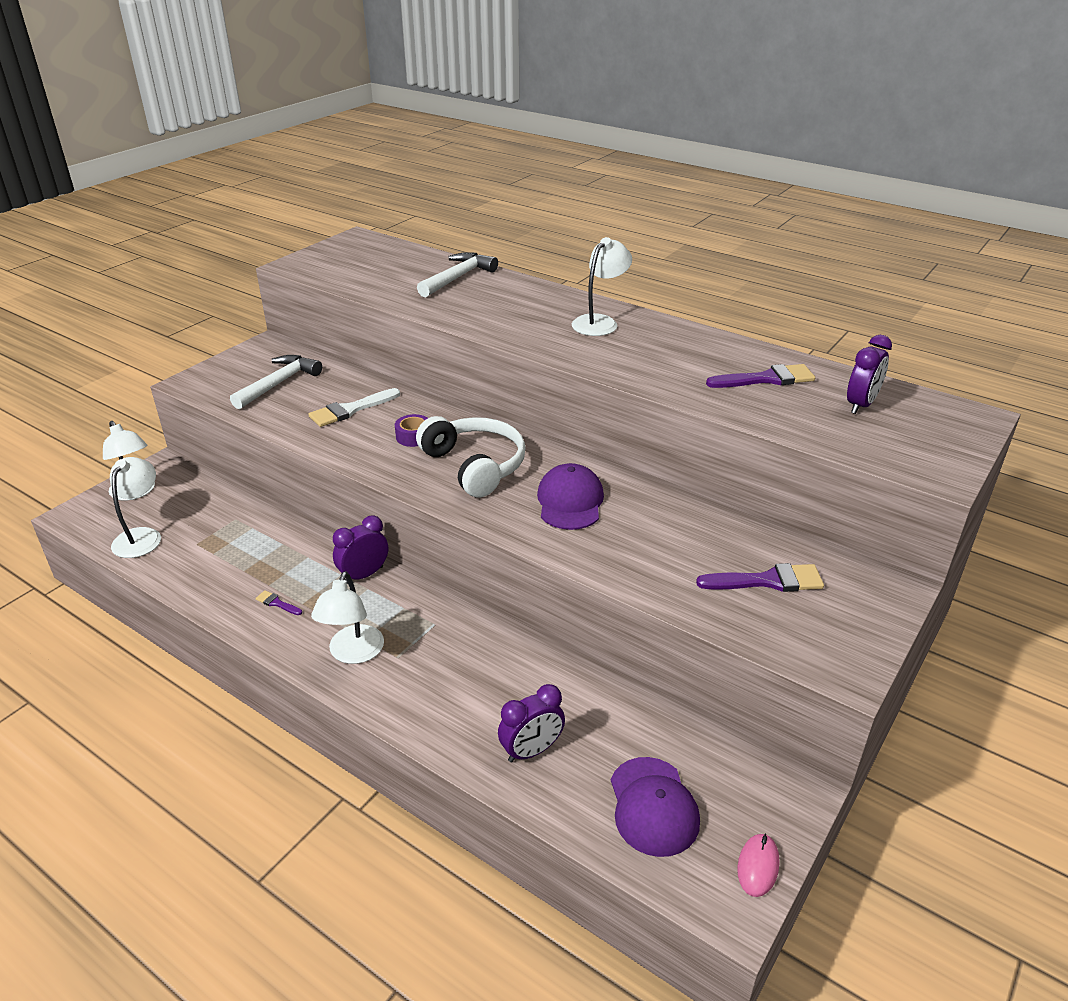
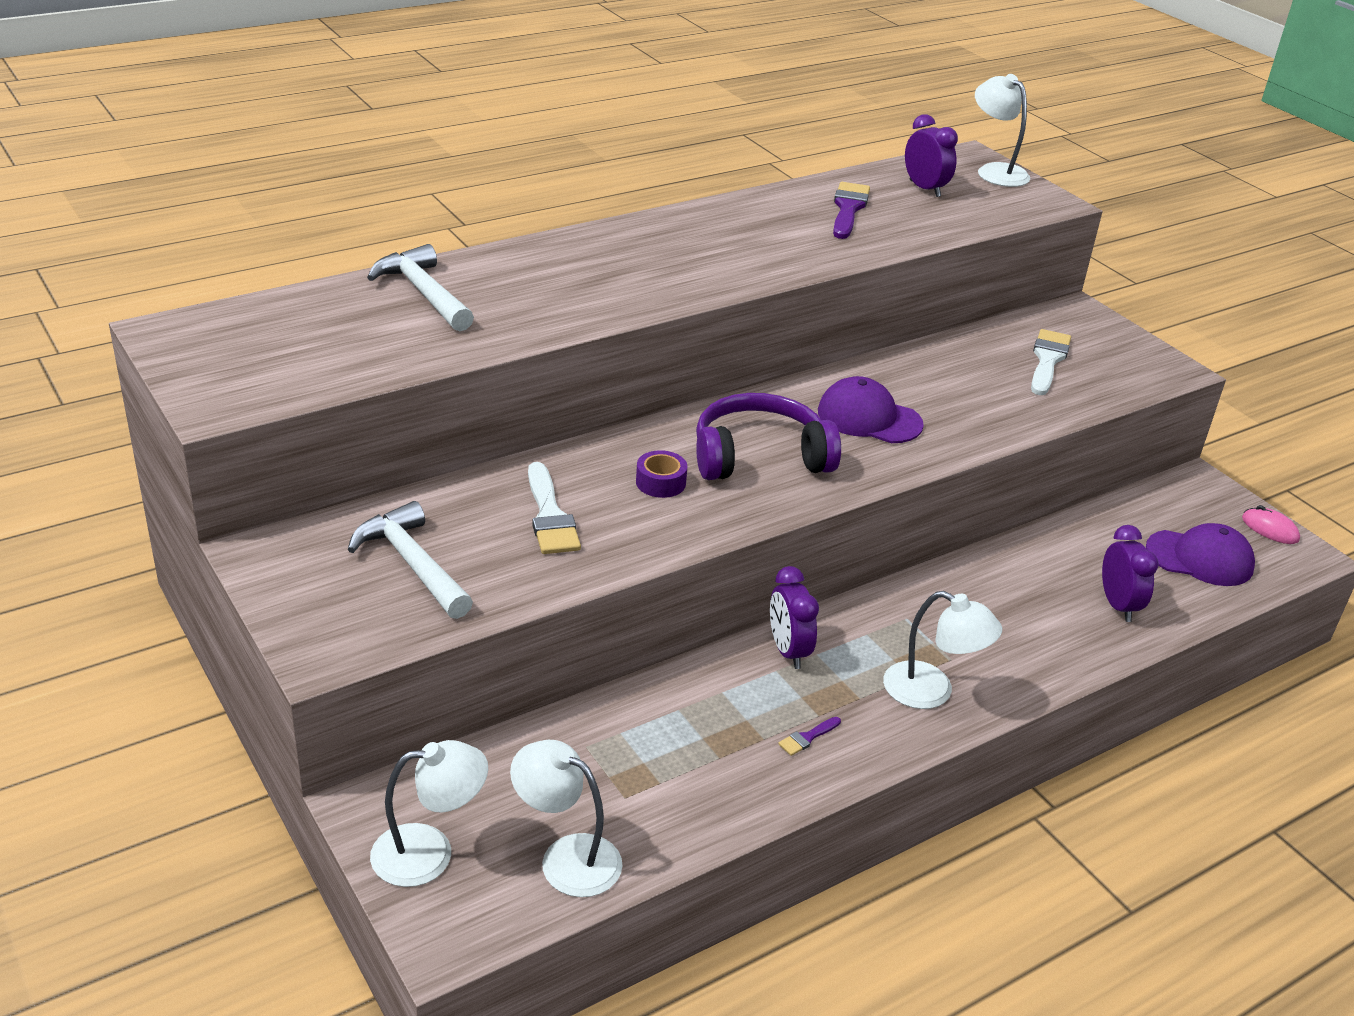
camera: 70 degrees left, 0 degrees up
(475, 466) = (759, 456): white headphones -> purple headphones
(600, 322) = (649, 245): white lamp -> white lamp (995, 171)
(767, 581) = (1047, 360): purple brush -> white brush

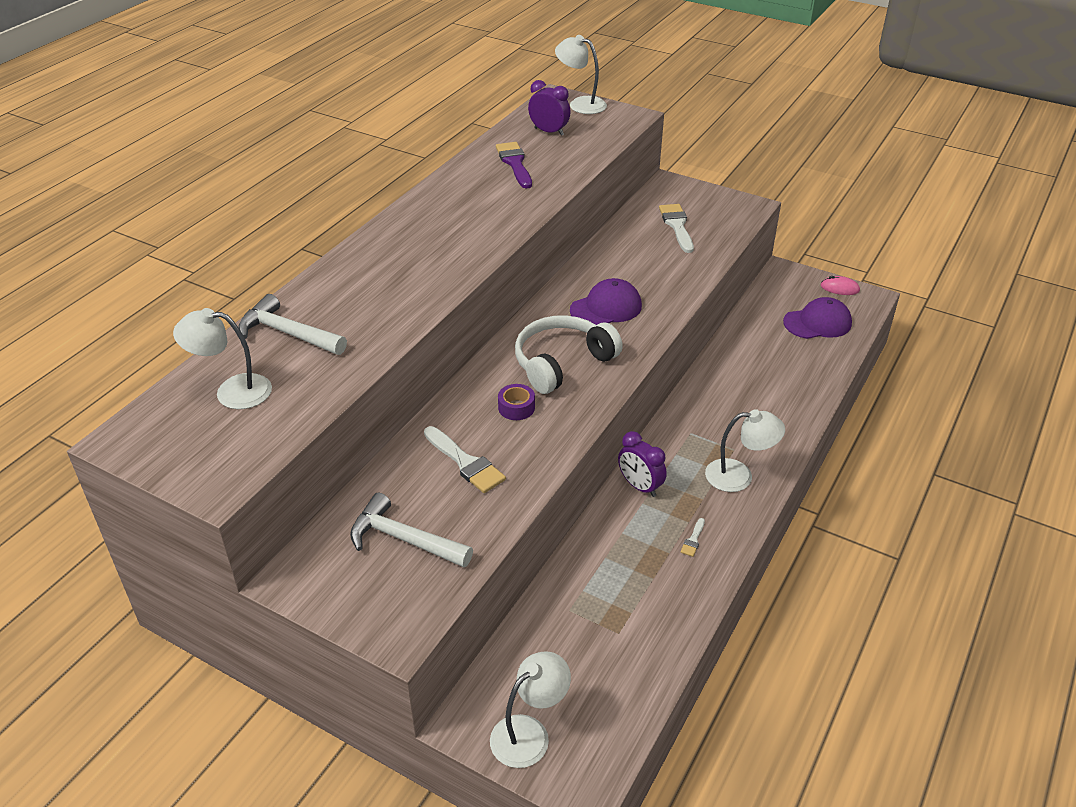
camera: 25 degrees left, 5 degrees up
(566, 857) = (615, 691): white lamp -> white lamp (232, 391)
(759, 456) = (562, 363): purple headphones -> white headphones
(807, 737) = (693, 540): purple brush -> white brush
(869, 418) = (606, 308): purple cap -> purple cap turned 150 degrees clockwise
(1118, 605) = (797, 373): purple clock -> none

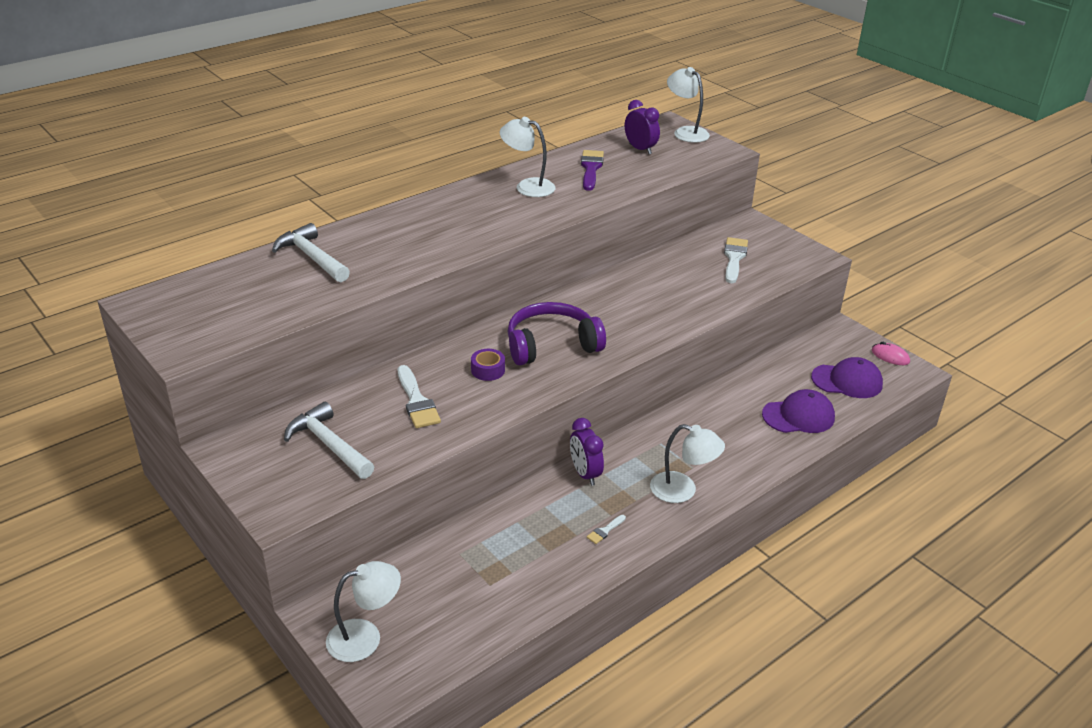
camera: 20 degrees right, 5 degrees down
(232, 391) = (241, 289): white lamp -> white lamp (527, 186)
(562, 363) = (551, 345): white headphones -> purple headphones
(606, 308) = (621, 311): purple cap -> purple cap (798, 416)

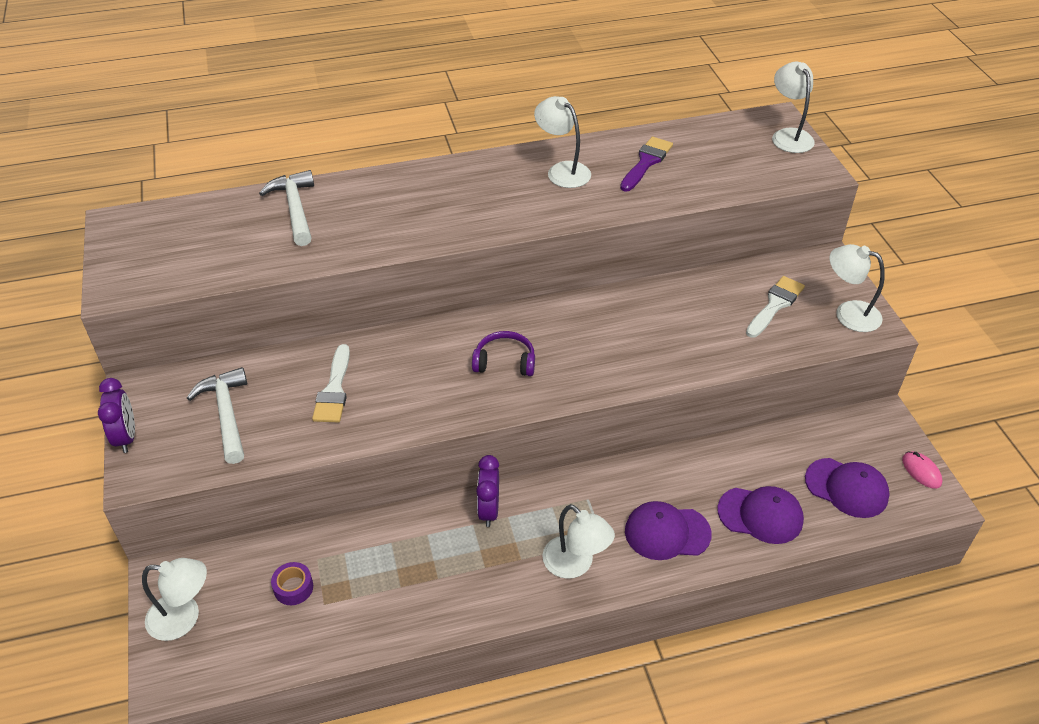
camera: 25 degrees right, 10 degrees up
(488, 370) = (423, 373): purple tape -> purple tape (293, 588)
(551, 345) = (505, 362): purple headphones -> purple headphones, size x0.61
(605, 531) = (468, 584): white brush -> none
(640, 149) = (719, 148): purple clock -> purple clock (126, 437)
(738, 448) = (667, 532): none -> purple cap
(790, 252) = (848, 313): none -> white lamp

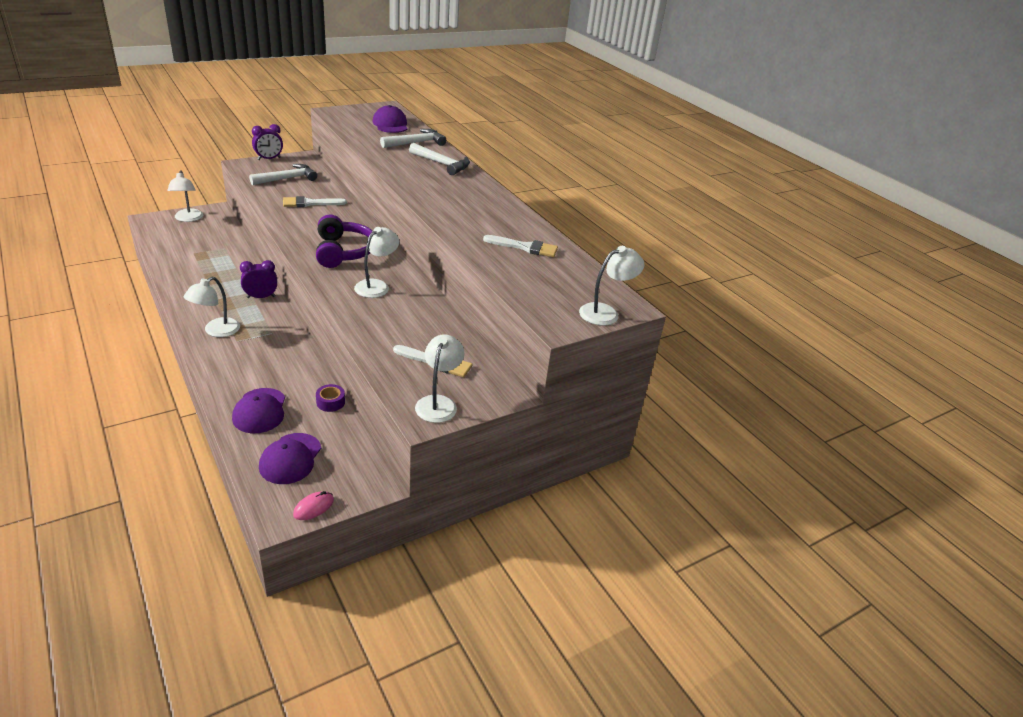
camera: 70 degrees right, 10 degrees down
(293, 588) = (205, 243): purple tape -> purple tape (330, 402)
(384, 193) = (442, 164): none -> white hammer
(505, 362) = (343, 252): purple headphones -> purple headphones, size x1.64
(562, 170) = (496, 216): white lamp -> white lamp (376, 286)
(646, 162) = (525, 247): purple brush -> white brush
(667, 532) = (243, 367): purple cap -> purple cap (390, 124)

